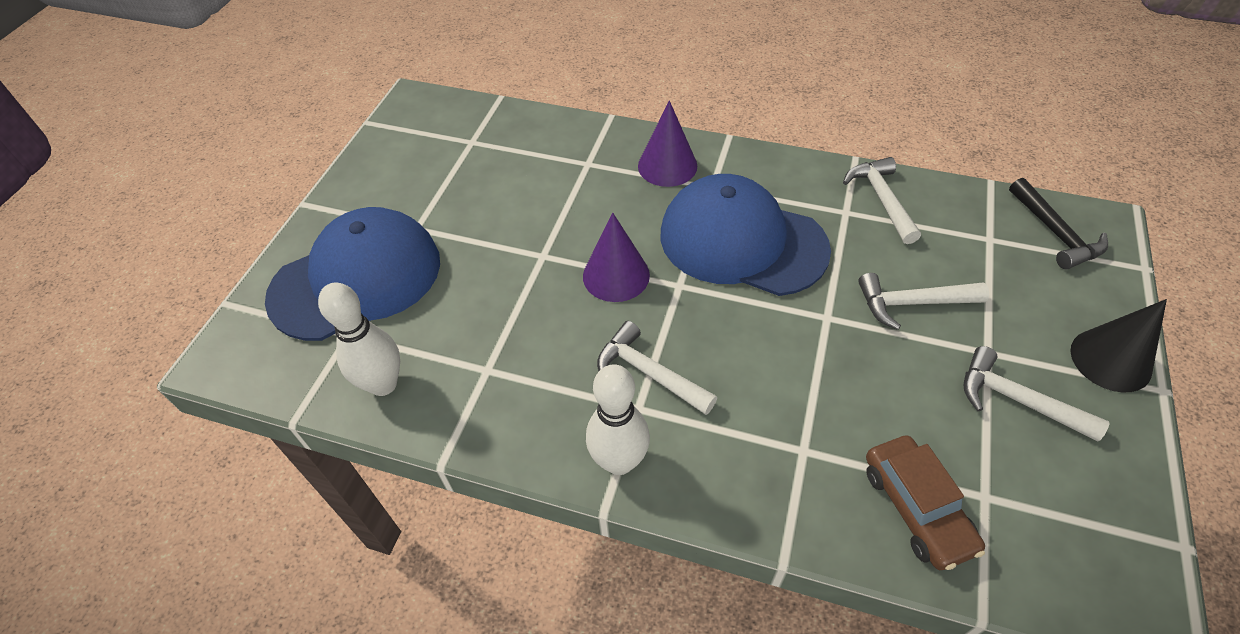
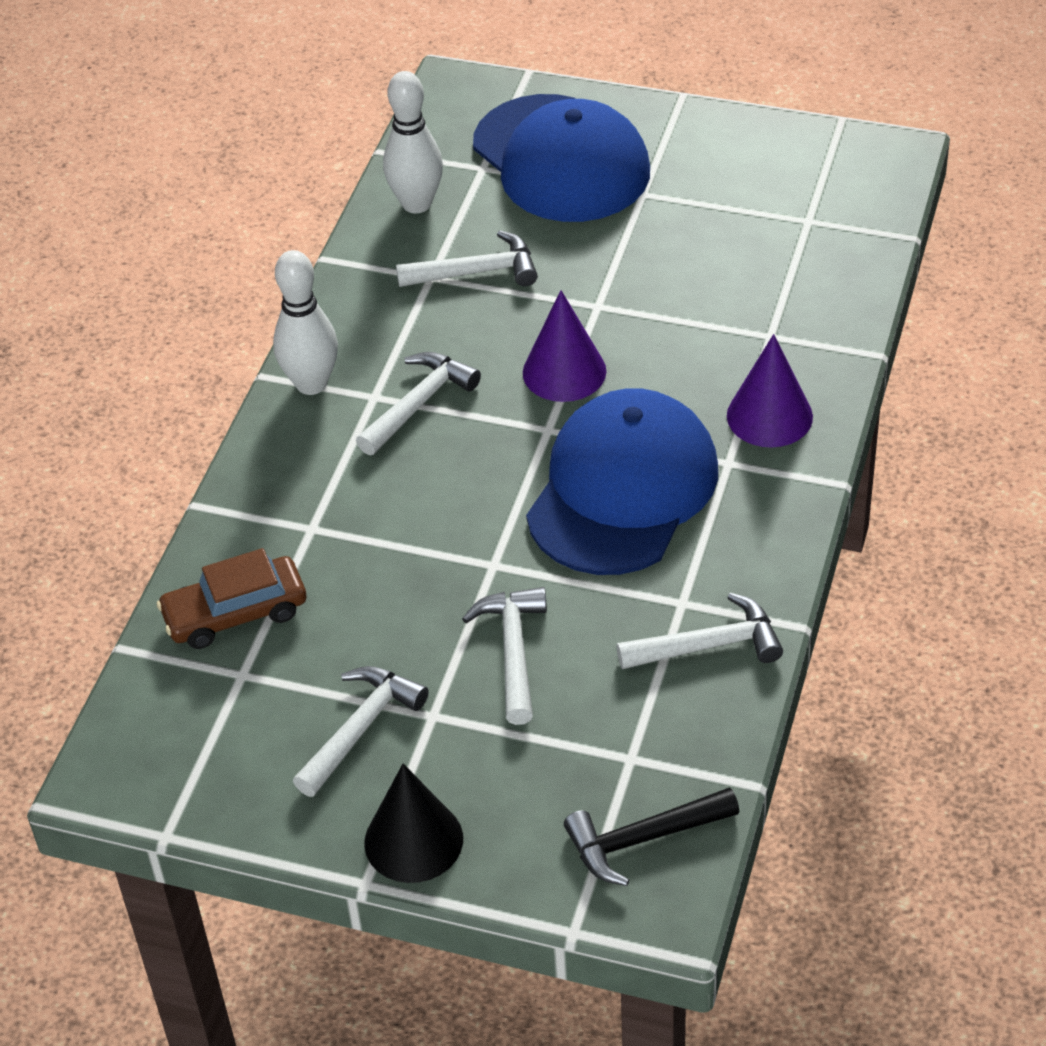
camera: 90 degrees right, 5 degrees down
(487, 335) = (476, 272): none -> white hammer

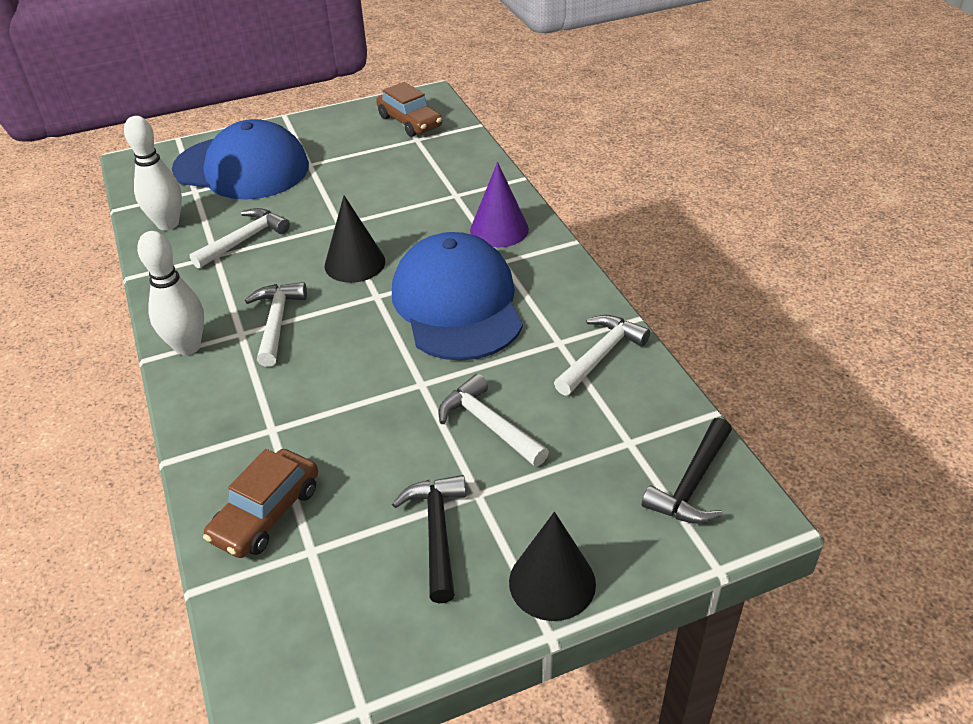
camera: 40 degrees left, 5 degrees down
(360, 728) = (437, 533): white hammer -> black hammer
(564, 371) = (355, 263): purple cone -> black cone
(827, 186) = (410, 122): none -> brown car

